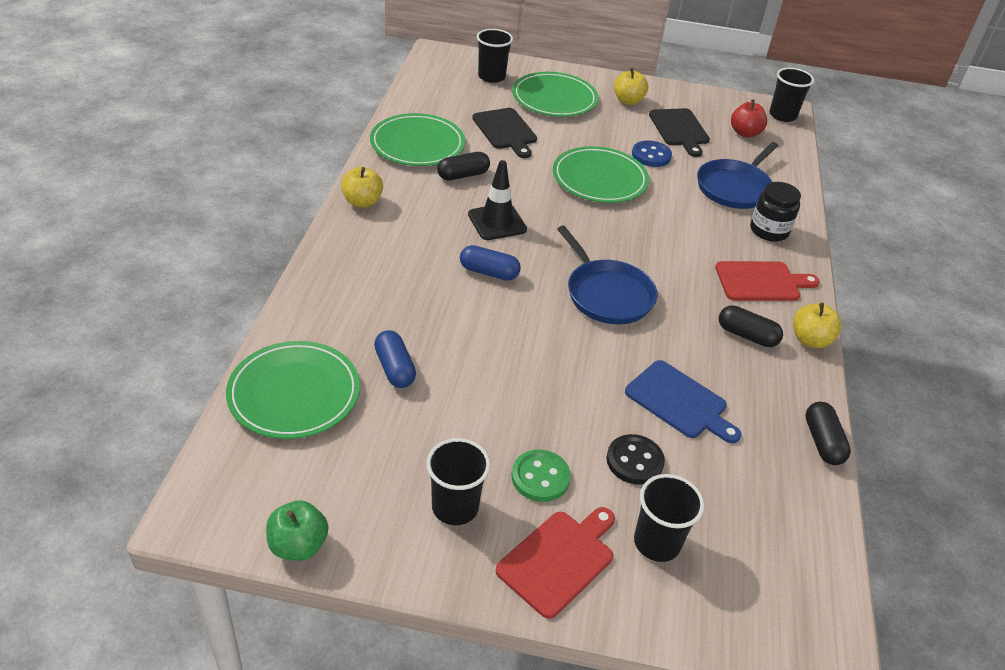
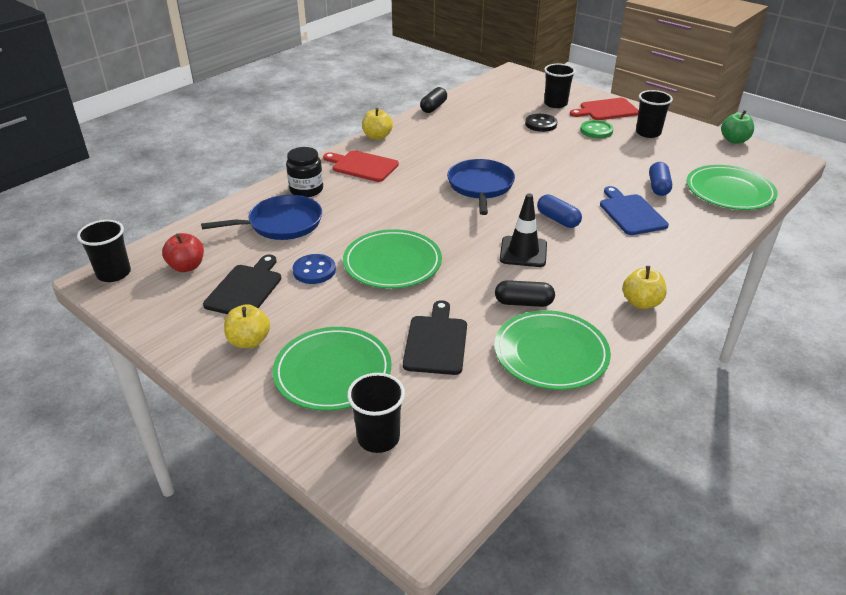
camera: 145 degrees left, 5 degrees down
(679, 402) = (491, 135): blue cutting board -> blue cutting board (631, 213)
(747, 335) = (413, 147): black capsule -> none

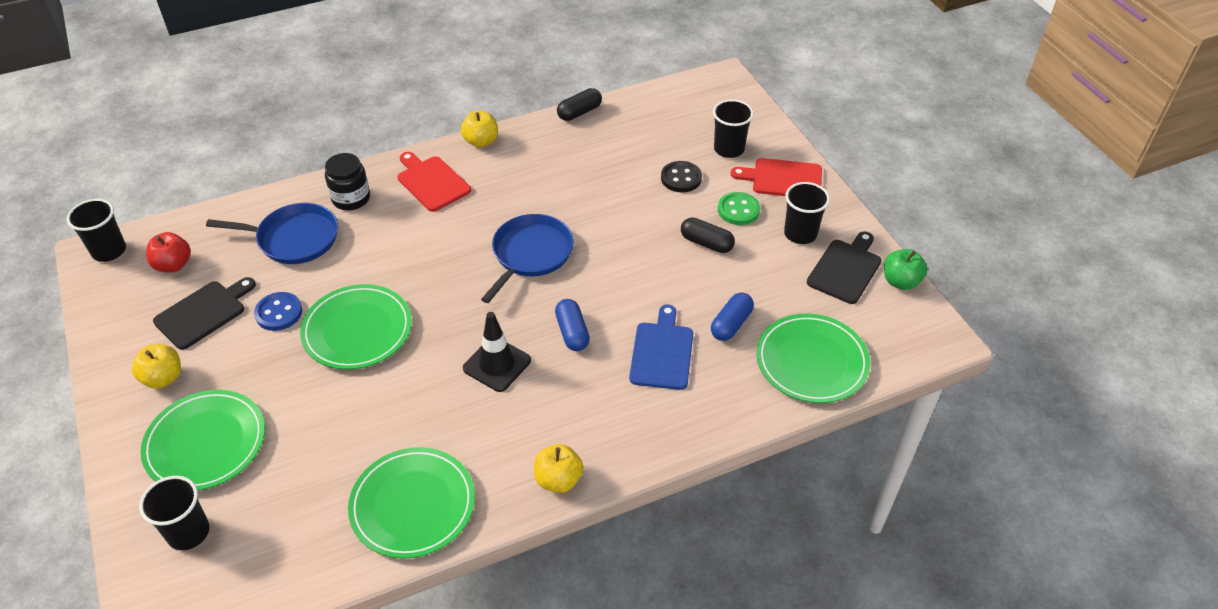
camera: 25 degrees right, 10 degrees up
(436, 342) = (320, 446): black cutting board -> black cutting board (845, 269)
(523, 303) = (440, 431): black capsule -> black capsule (706, 243)

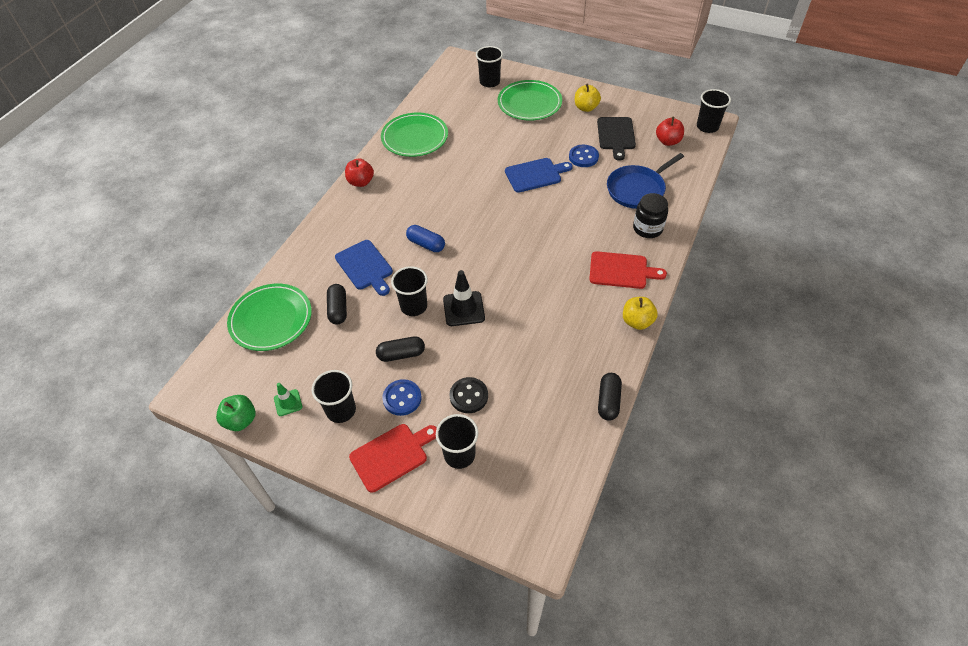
camera: 140 degrees right, 5 degrees up
(357, 330) = (535, 175): green plate -> blue cutting board
(497, 364) = (447, 205): black traffic cone -> black traffic cone (463, 309)
(530, 254) = (502, 269): blue pan -> none
(558, 480) = (361, 182): yellow apple -> red apple
(653, 277) = (414, 306): none -> black cup
(731, 324) = (338, 309): blue capsule -> black capsule
(738, 210) = (402, 398): green button -> blue button
(845, 269) = (288, 402): black cutting board -> green traffic cone

